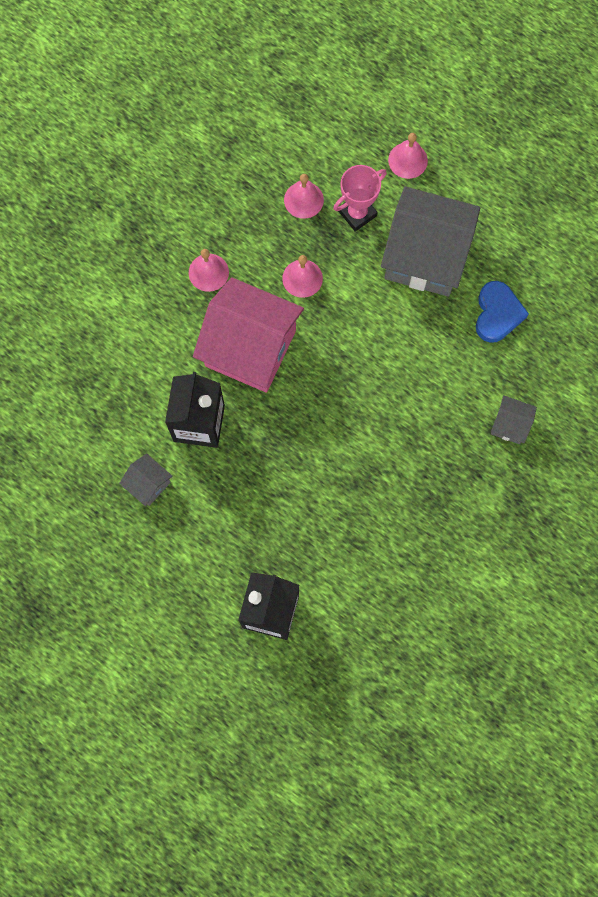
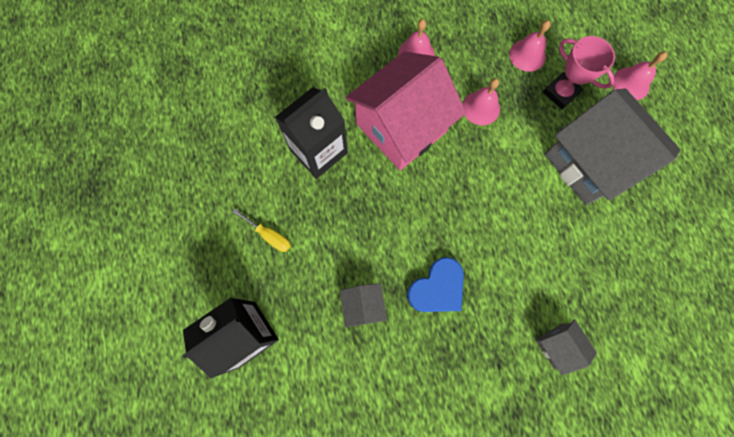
camera: 40 degrees right, 0 degrees up
(148, 484) = (246, 165): grey house -> grey house (363, 305)
(219, 524) = (269, 235): none -> yellow screwdriver
(250, 348) = (401, 128): pink house -> pink house turned 75 degrees clockwise
(357, 213) = (560, 93): pink trophy -> pink trophy turned 45 degrees clockwise
(497, 314) = (615, 249): blue heart -> blue heart (437, 288)

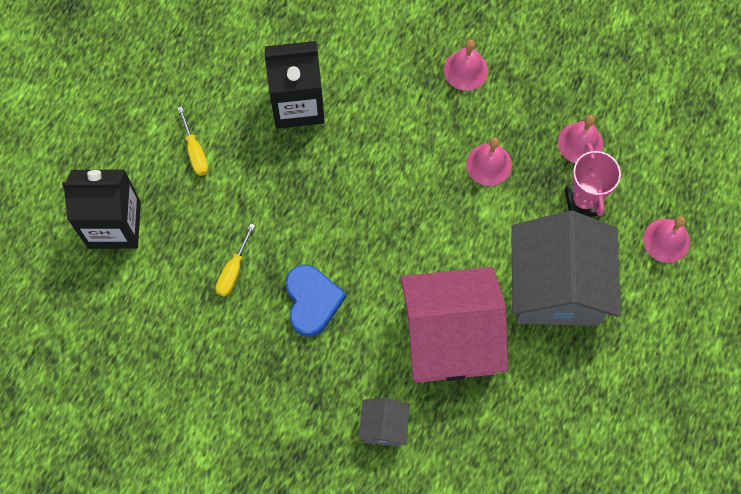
camera: 35 degrees right, 5 degrees down
(363, 305) = (233, 270): grey house -> yellow screwdriver
(401, 128) = (393, 132): pink house -> pink house (449, 338)
(437, 288) = (312, 301): blue heart -> blue heart turned 90 degrees counterclockwise

